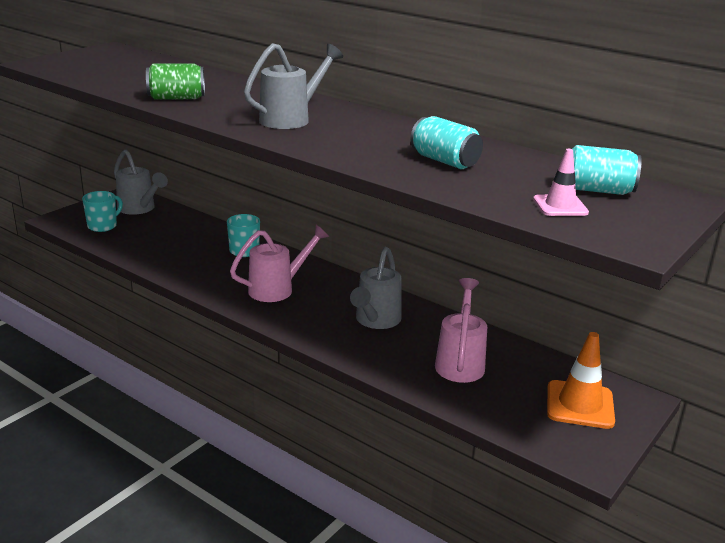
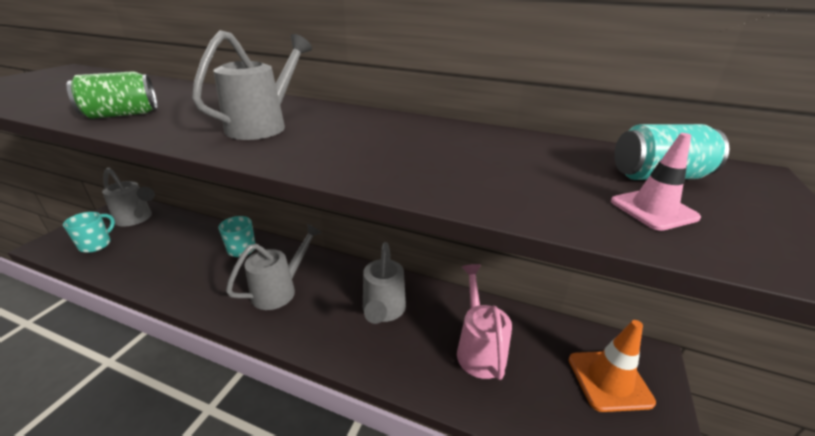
camera: 15 degrees left, 5 degrees up
(278, 289) = (280, 290): pink watering can -> grey watering can
(444, 161) = (464, 159): turquoise can -> none

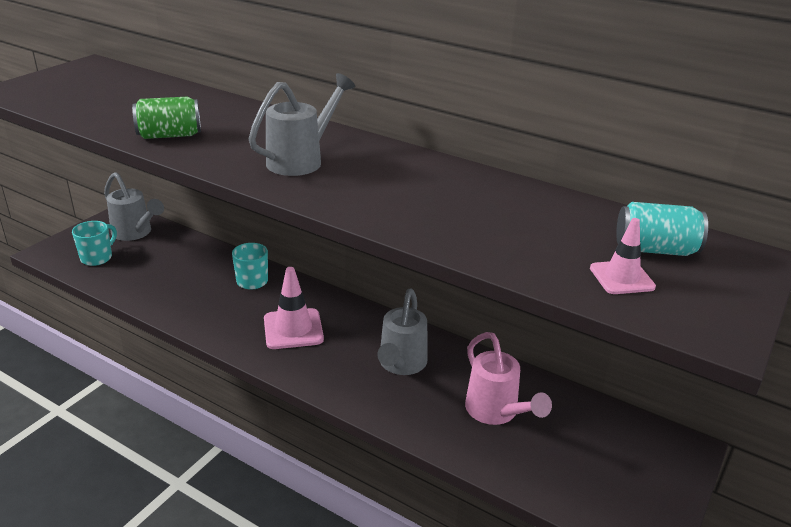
camera: 10 degrees right, 0 degrees up
(280, 290) = (293, 329): grey watering can -> pink traffic cone
(479, 348) = (496, 413): pink watering can -> pink watering can turned 150 degrees clockwise
(609, 380) = (628, 461): orange traffic cone -> none

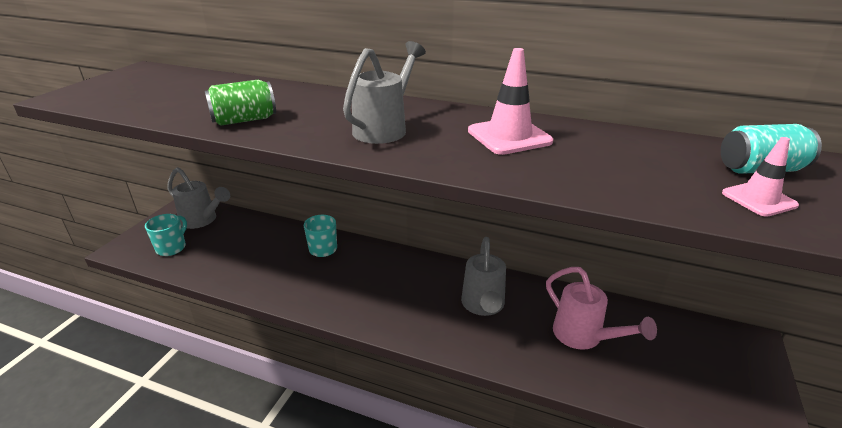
camera: 10 degrees left, 0 degrees up
(293, 329) = (375, 288): pink traffic cone -> pink traffic cone (509, 136)

